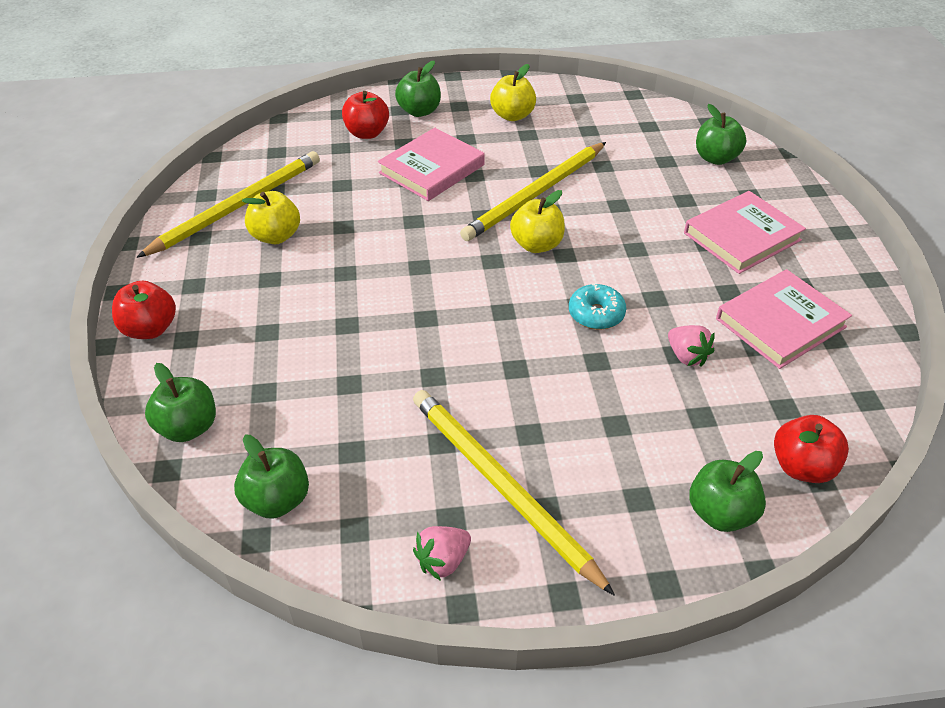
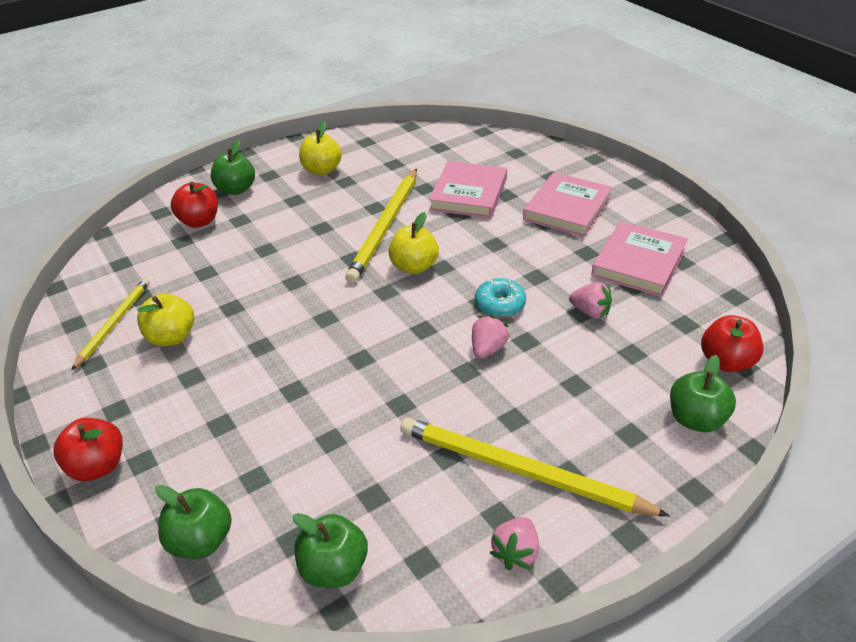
camera: 25 degrees left, 5 degrees down
(238, 206) = (114, 323): yellow pencil -> yellow pencil, size x0.61
(432, 169) = (281, 234): pink book -> pink book (468, 194)
(552, 354) = (487, 349): none -> pink strawberry
(715, 158) = (507, 157): green apple -> none

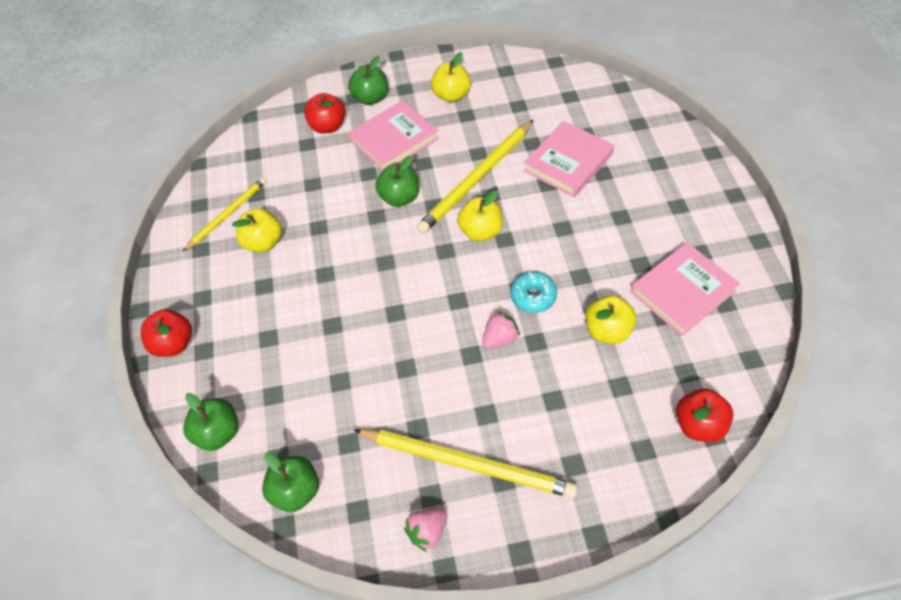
camera: 25 degrees right, 15 degrees up
(521, 470) = (467, 463): yellow pencil -> yellow pencil turned 150 degrees clockwise
(567, 209) = (651, 207): pink book -> pink book (394, 139)
(590, 312) = (607, 331): pink strawberry -> yellow apple
(696, 419) = (636, 471): green apple -> green apple (400, 197)

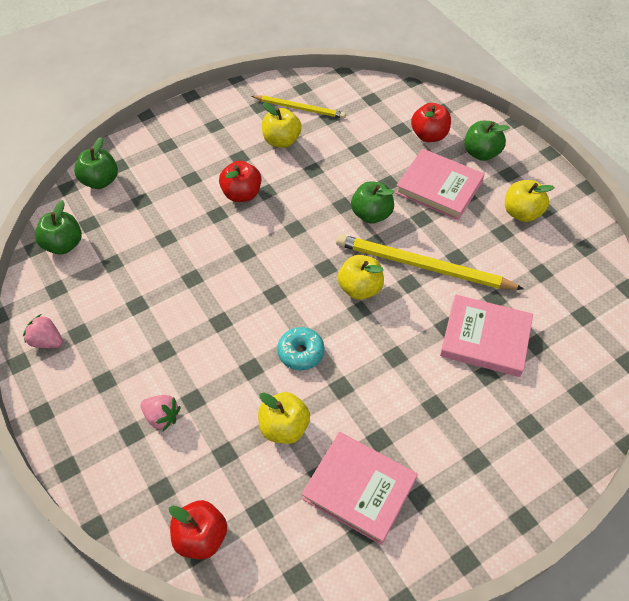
camera: 65 degrees right, 0 degrees up
(173, 344) = (167, 126): red apple -> red apple (241, 194)
(467, 463) = (113, 350): yellow pencil -> none
(500, 339) = (244, 339): pink strawberry -> pink strawberry (162, 417)

